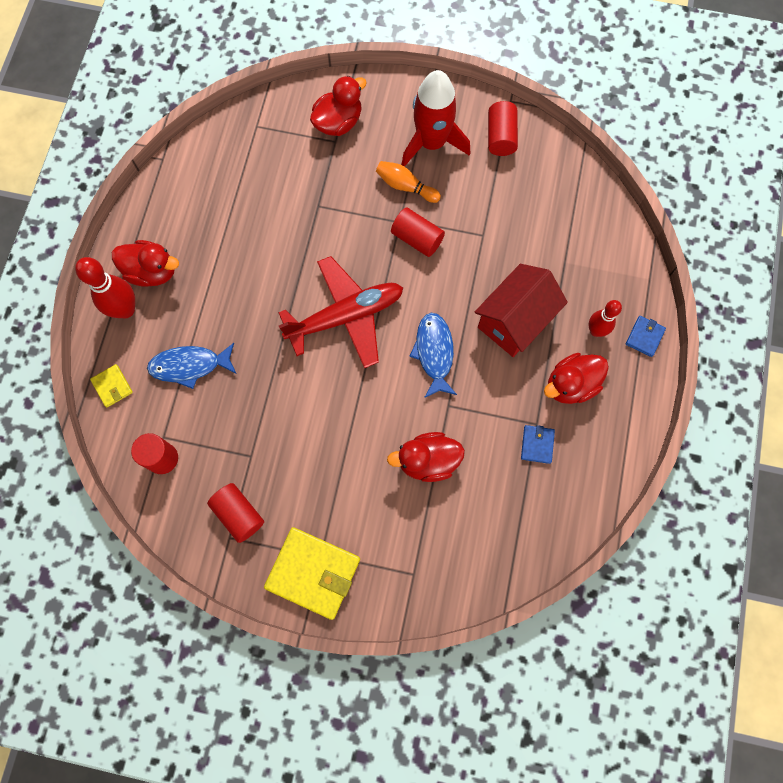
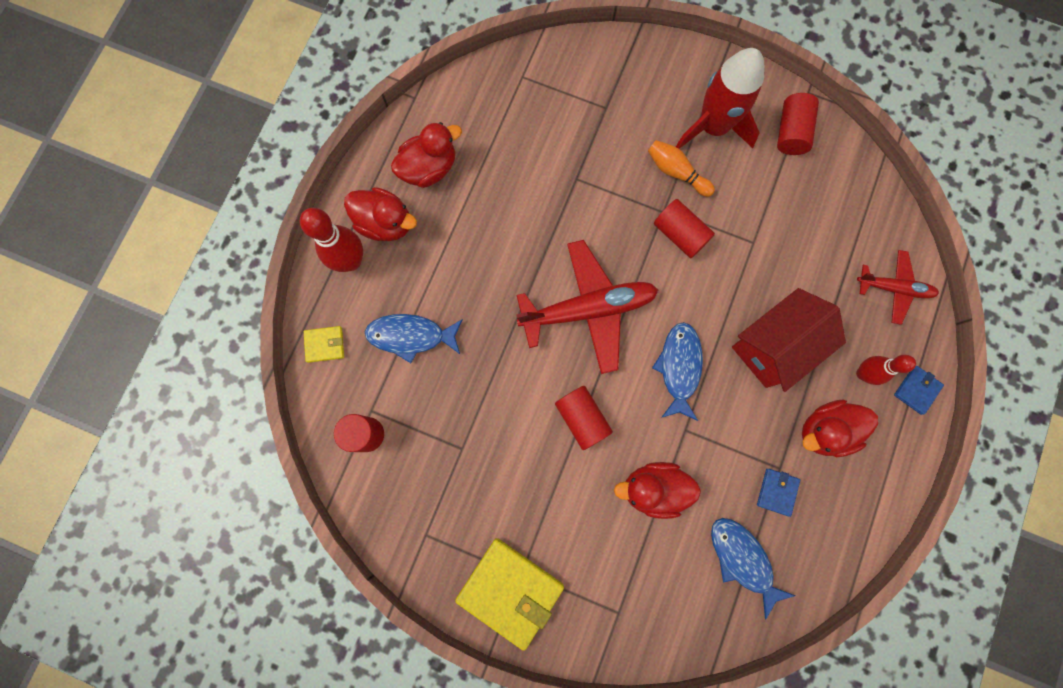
camera: 10 degrees right, 5 degrees up
(112, 386) = (325, 344): yellow wallet -> yellow wallet turned 75 degrees counterclockwise
(239, 514) = (440, 511): red cylinder -> red cylinder (582, 418)
(338, 122) = (613, 87): red duck -> red duck (429, 168)
(516, 508) = (742, 559): none -> blue fish
(611, 254) = (894, 288): none -> red plane

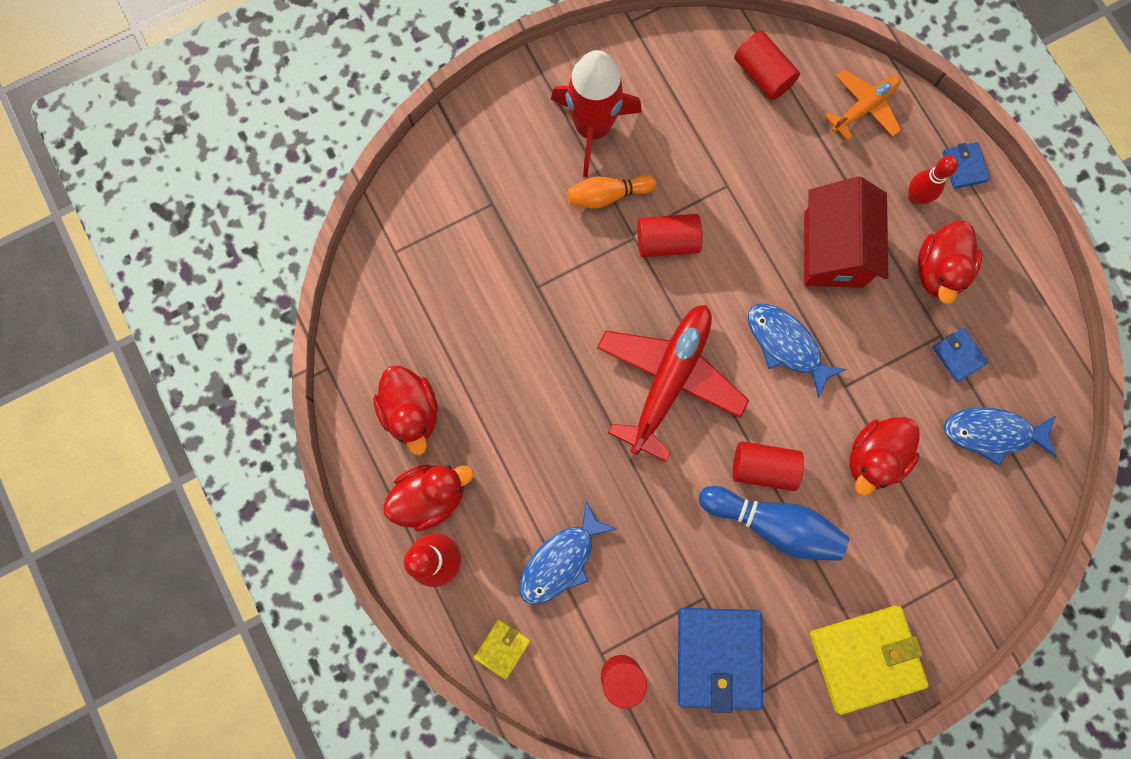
camera: 50 degrees left, 0 degrees up
(429, 168) = (411, 412): red duck -> red duck turned 150 degrees clockwise
(430, 489) = (718, 657): none -> blue wallet
(549, 455) = (773, 524): none -> blue bowling pin
(791, 132) = (655, 67): red cylinder -> red cylinder (762, 75)
(894, 288) = (864, 107): red plane -> orange plane

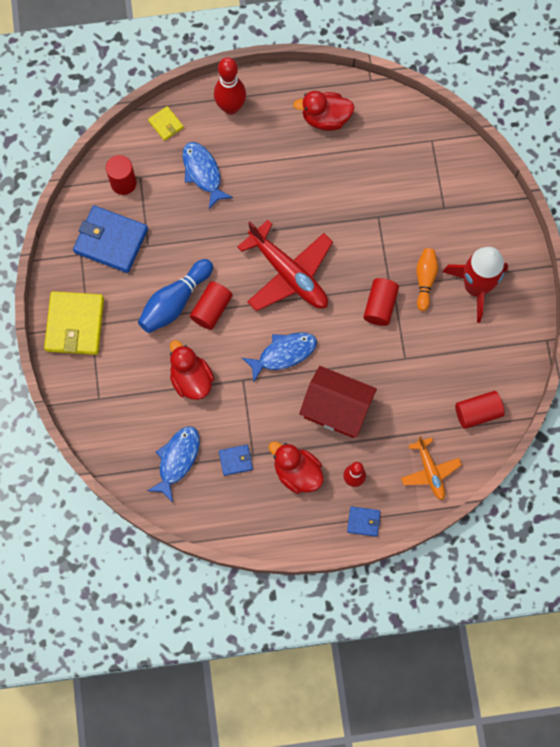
camera: 110 degrees right, 5 degrees down
(431, 496) = (270, 113): red duck -> none

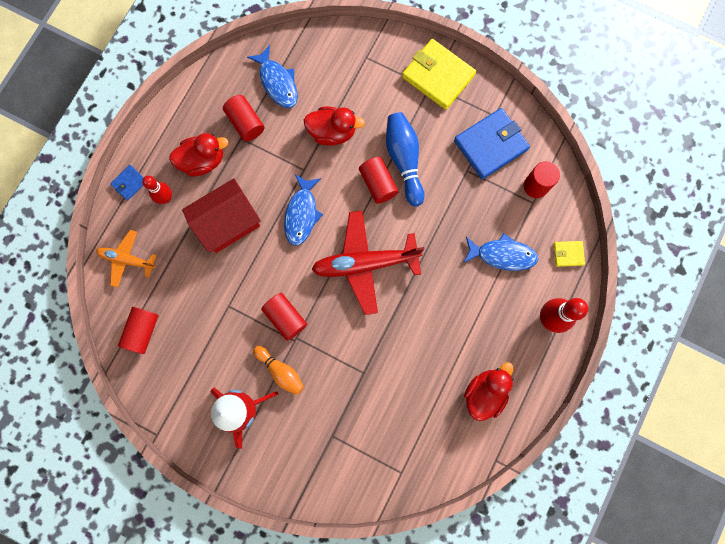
camera: 125 degrees right, 5 degrees up
(235, 460) = (245, 123): blue wallet -> red cylinder

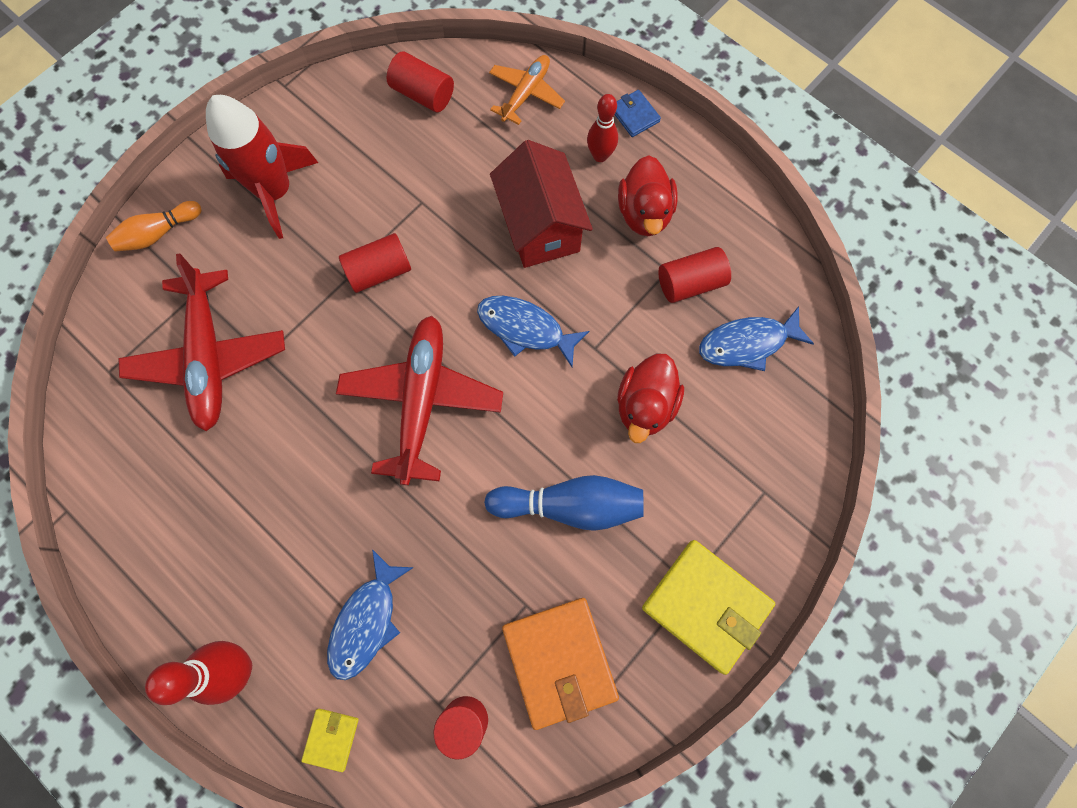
camera: 105 degrees right, 5 degrees down
(280, 371) = (308, 248): orange bowling pin -> orange bowling pin (158, 233)
(373, 408) = (209, 357): none -> red plane
(378, 184) = (542, 453): red cylinder -> none
(438, 76) = (706, 605): yellow wallet -> yellow wallet turned 75 degrees clockwise
(485, 393) = (166, 525): red duck -> none
(490, 145) = (559, 661): blue wallet -> orange wallet

